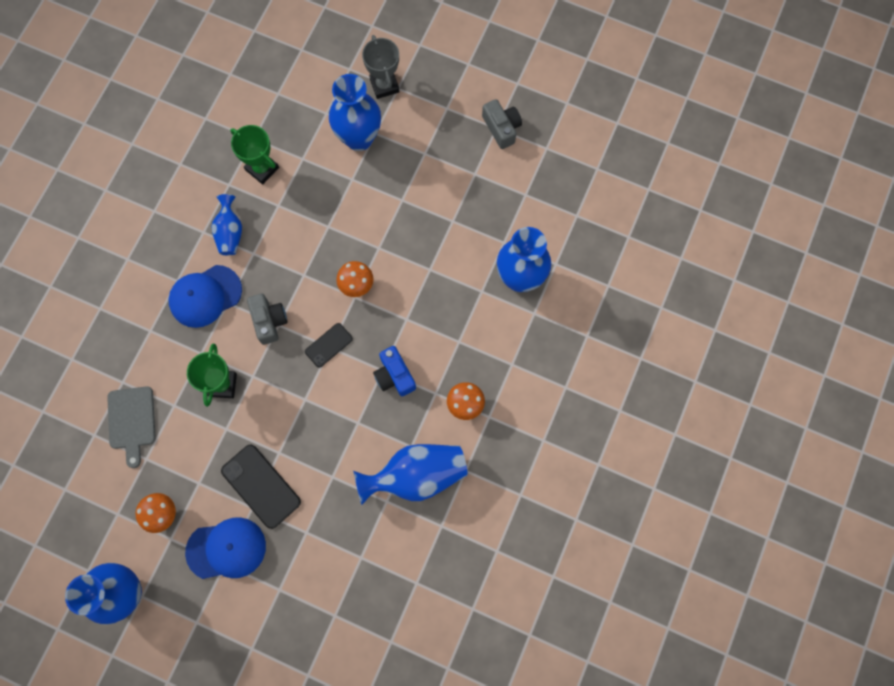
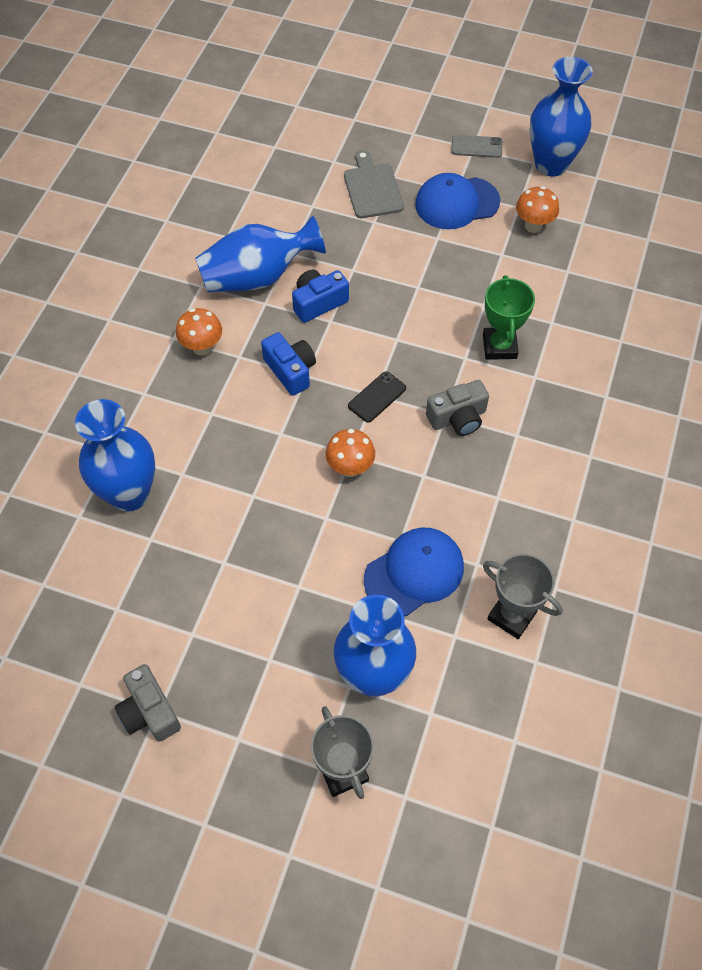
camera: 175 degrees right, 15 degrees down
(132, 421) = (596, 304): grey cutting board -> grey cutting board (372, 188)
(192, 623) = (476, 146): none -> grey phone
(205, 296) = (547, 440): blue cap -> blue cap (414, 572)
(230, 232) = (536, 521): blue vase -> none
(261, 486) = (431, 256): black phone -> none
(262, 169) = (512, 615): green trophy -> grey trophy
(269, 321) = (458, 418): grey camera -> grey camera turned 90 degrees counterclockwise
(366, 443) = (318, 303): none -> blue camera

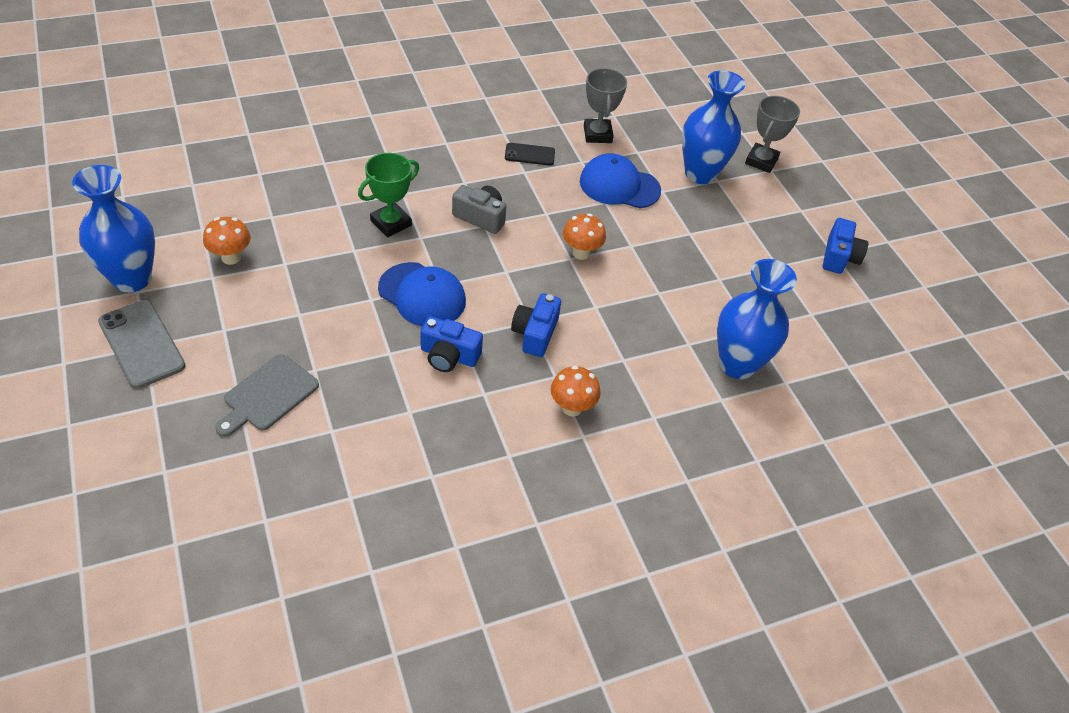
camera: 135 degrees left, 10 degrees down
(149, 711) = (839, 257): grey camera -> blue camera
(257, 277) = (460, 418): blue vase -> none
(377, 397) = (507, 269): black phone -> black phone (529, 154)
(456, 203) = (240, 321): blue cap -> blue cap (422, 295)
(476, 146) = (141, 344): grey phone -> grey phone, size x1.70

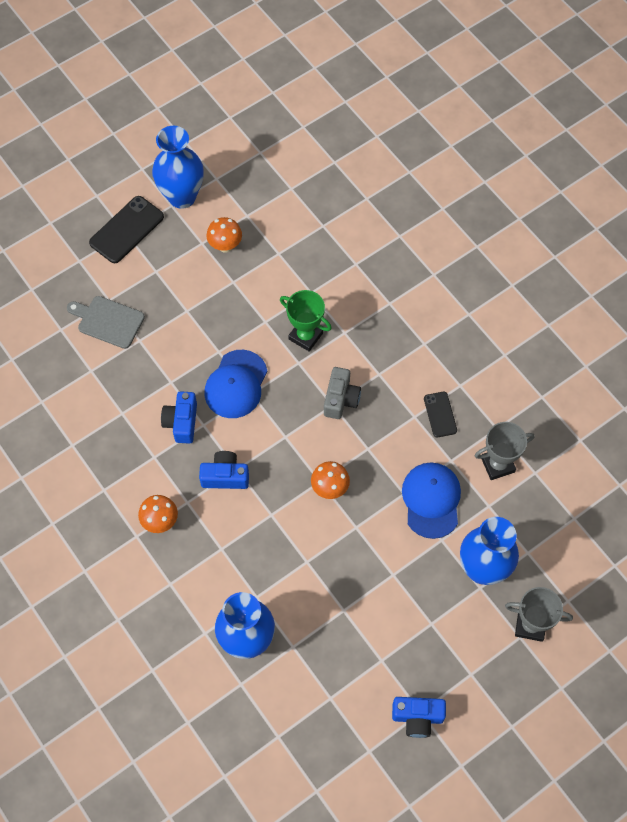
camera: 80 degrees right, 15 degrees up
(141, 344) = (126, 230): grey phone -> black phone

